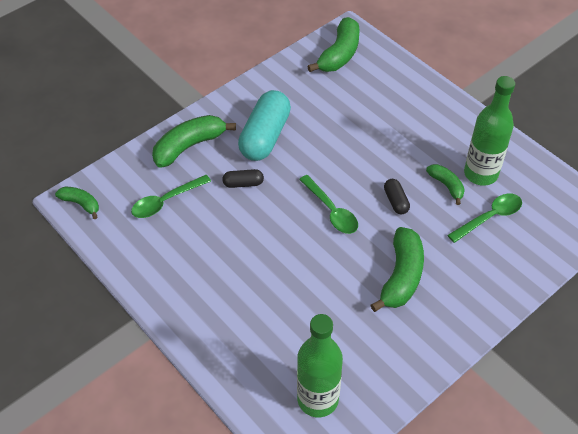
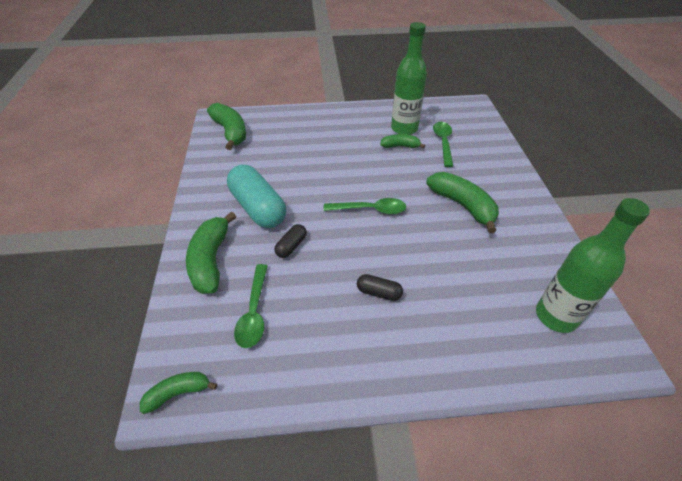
camera: 55 degrees left, 5 degrees down
(396, 201) = (392, 174): black capsule -> black capsule (379, 292)

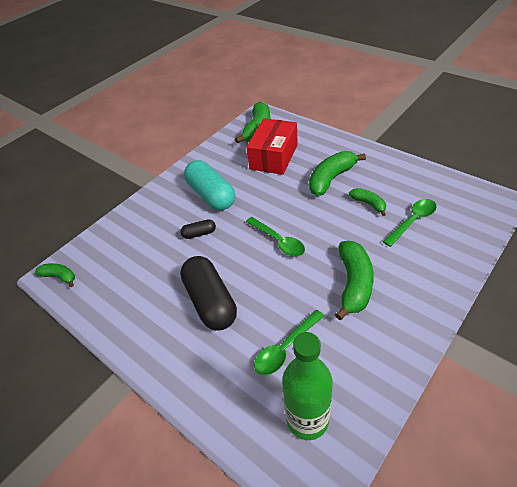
camera: 50 degrees right, 0 degrees up
(211, 260) = (150, 214): green banana -> green banana (331, 179)
(254, 312) = (134, 260): green spoon -> green spoon (285, 348)
(258, 208) = (211, 195): turquoise capsule -> turquoise capsule turned 45 degrees counterclockwise
(277, 148) = (274, 157): none -> red box
(379, 292) = (210, 301): black capsule -> black capsule, size x2.15
(404, 128) = (393, 190): green bottle -> none

